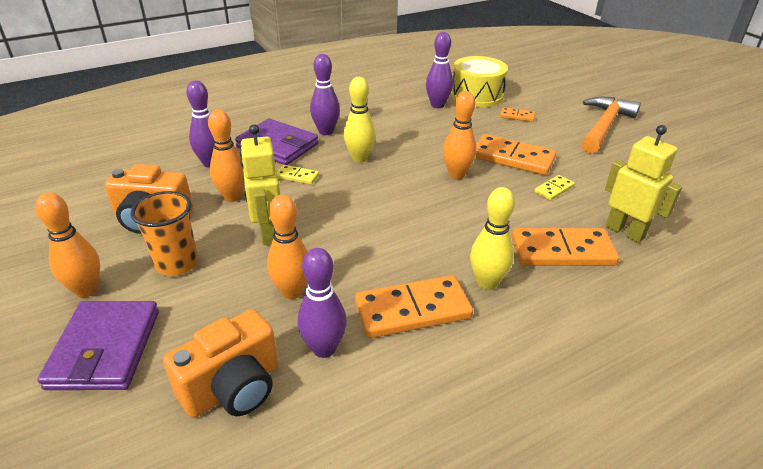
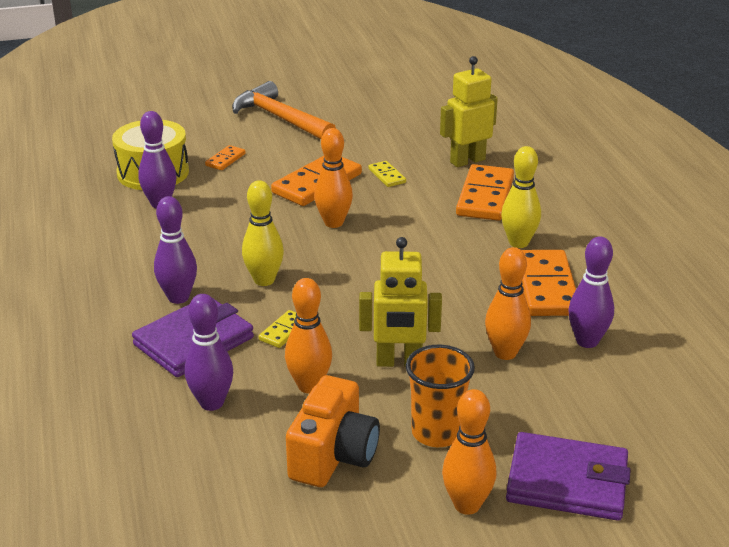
camera: 75 degrees left, 5 degrees down
(233, 387) = (627, 396): orange camera -> none

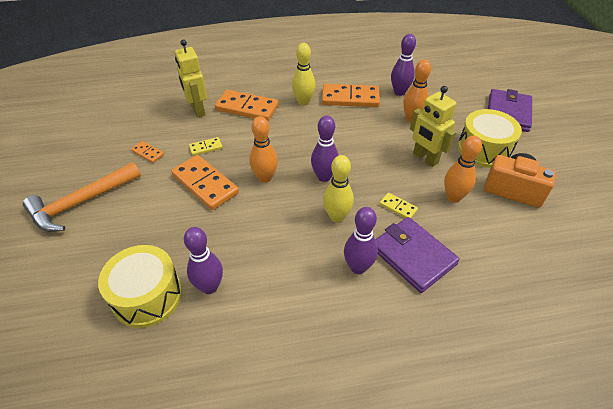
camera: 85 degrees left, 15 degrees up
(212, 403) = (479, 244): purple bowling pin -> purple bowling pin (324, 177)
(225, 160) = (143, 241): orange domino -> orange domino (148, 153)
(399, 362) = (425, 158): yellow robot -> yellow robot turned 135 degrees clockwise
(437, 433) = (484, 149): orange cup -> yellow drum
(467, 505) = (534, 145): orange bowling pin -> none

